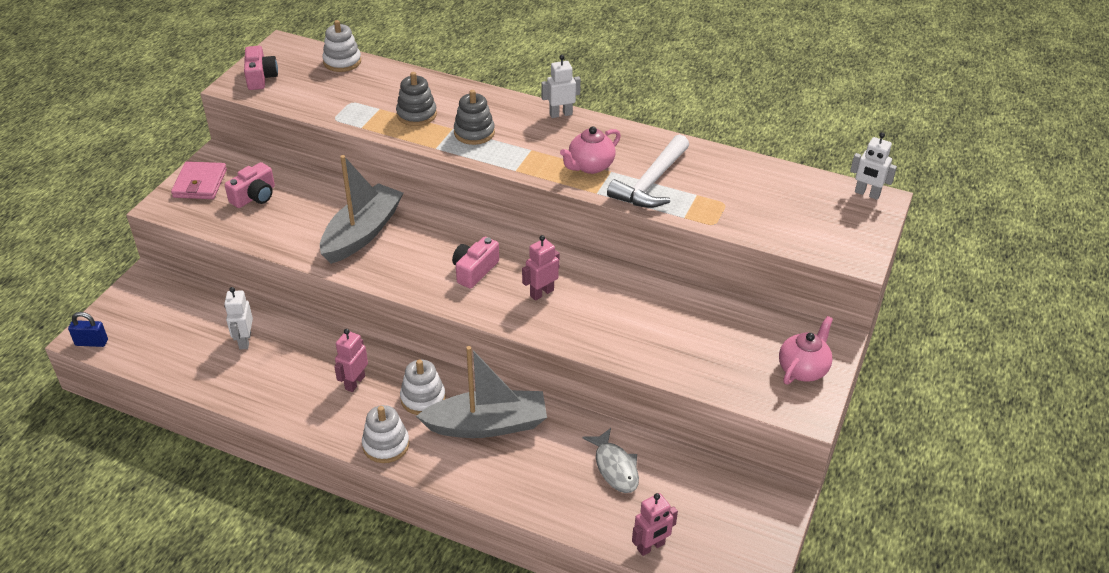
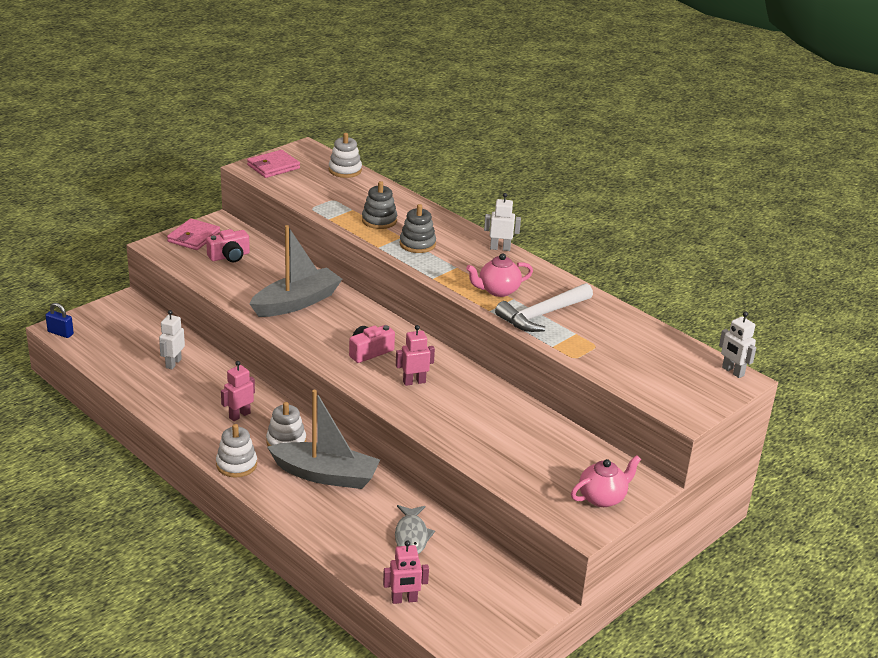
camera: 20 degrees right, 10 degrees down
(261, 77) = (273, 167): pink camera -> pink wallet

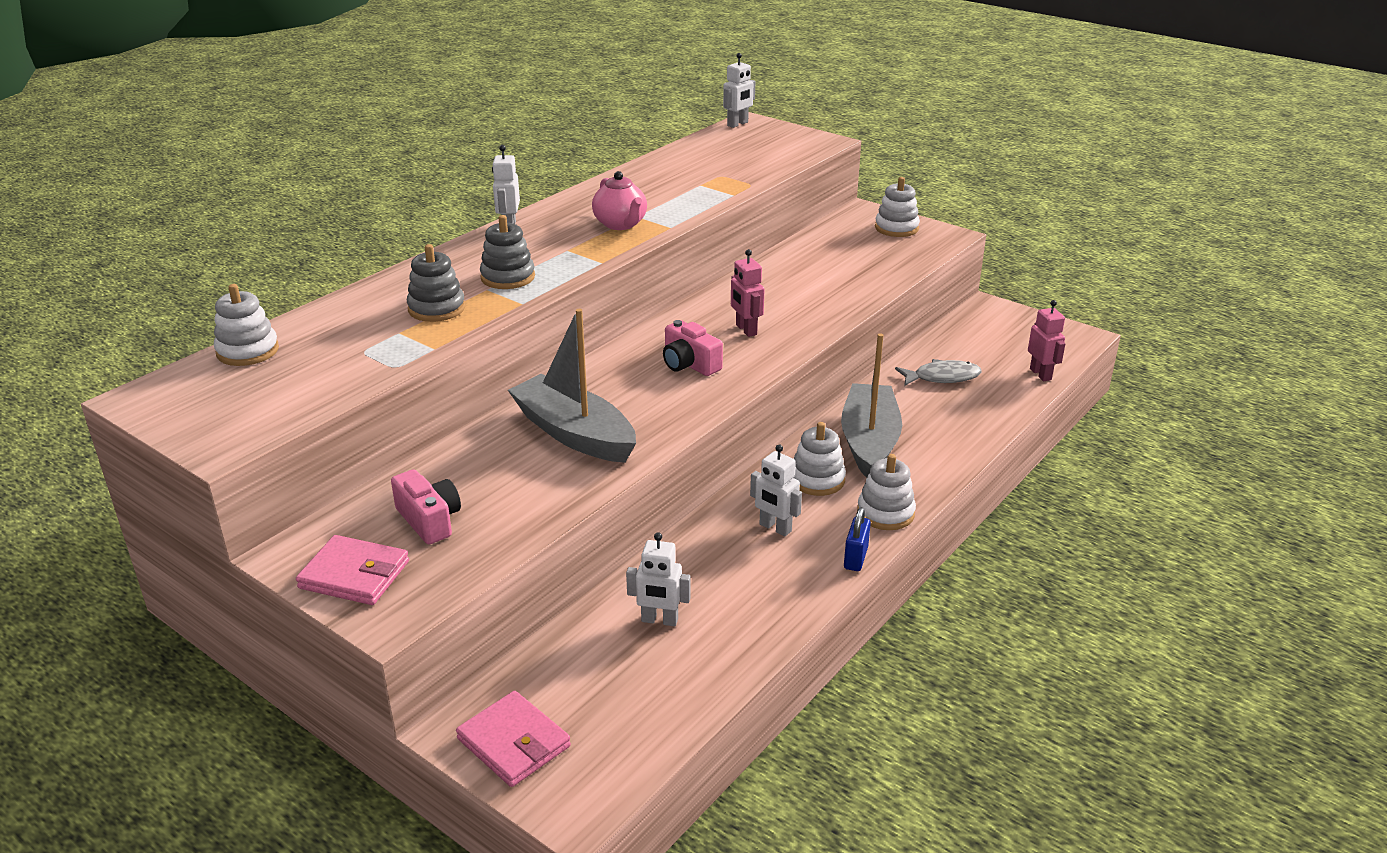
camera: 95 degrees left, 0 degrees up
(60, 333) = (592, 799): blue padlock -> blue padlock (855, 558)
(239, 415) = (775, 528): pink robot -> white robot
(273, 167) = (221, 421): pink wallet -> pink wallet (514, 743)
(542, 315) = (669, 200): white hammer -> none
(602, 498) = (896, 228): pink teapot -> white stacking toy

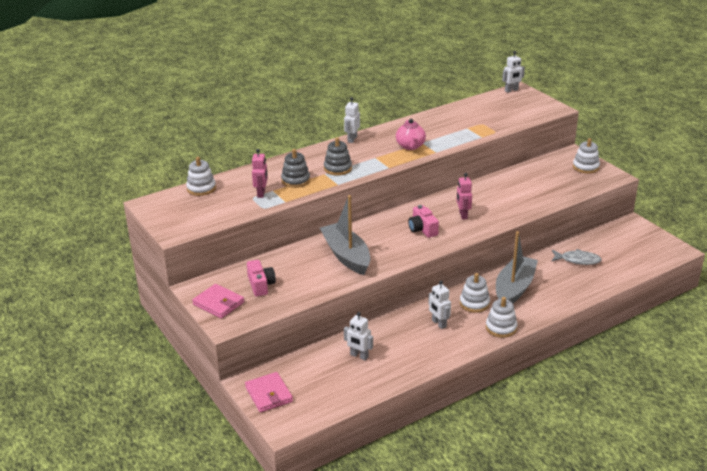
camera: 20 degrees right, 0 degrees up
(855, 558) = (472, 347): blue padlock -> none
(1040, 374) = (638, 269): pink robot -> pink robot (261, 193)

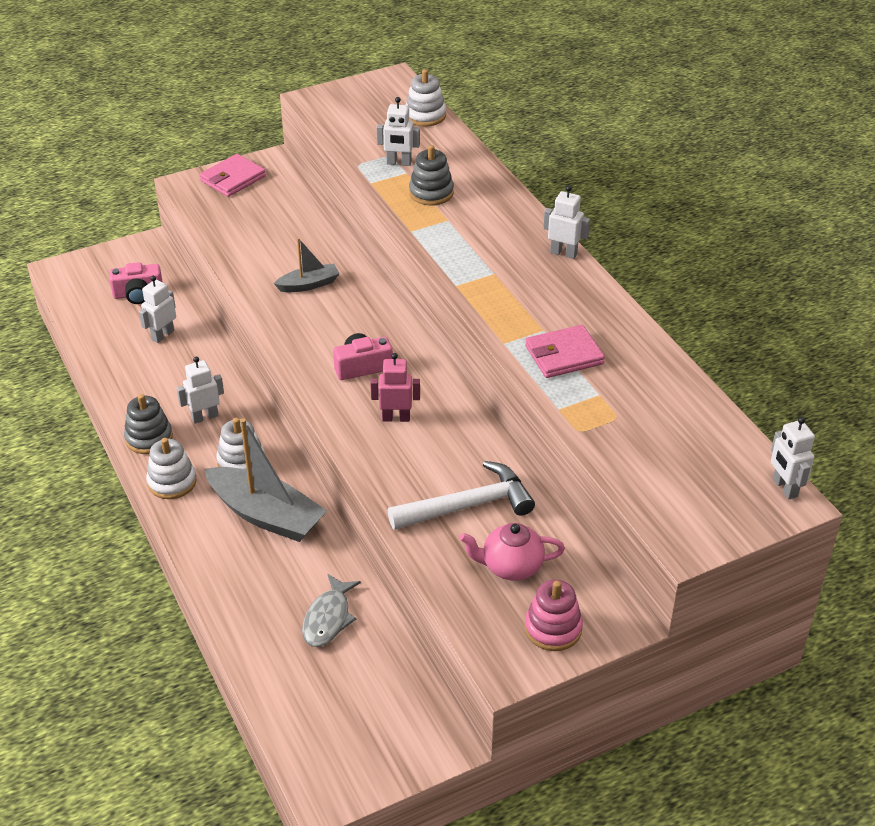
camera: 95 degrees right, 10 degrees up
(261, 193) = (399, 163): pink robot -> white robot
(261, 285) = (261, 210): pink camera -> pink camera (138, 294)
(269, 394) = (120, 260): pink wallet -> pink wallet (564, 355)
(337, 168) = (461, 233): grey stacking toy -> grey stacking toy (149, 438)
(346, 256) = (309, 284): grey boat -> grey boat, size x0.53
(410, 146) = (529, 315): pink teapot -> pink teapot (511, 566)
(520, 190) = (468, 505): none -> white hammer
(585, 167) = (553, 628): white stacking toy -> pink stacking toy

